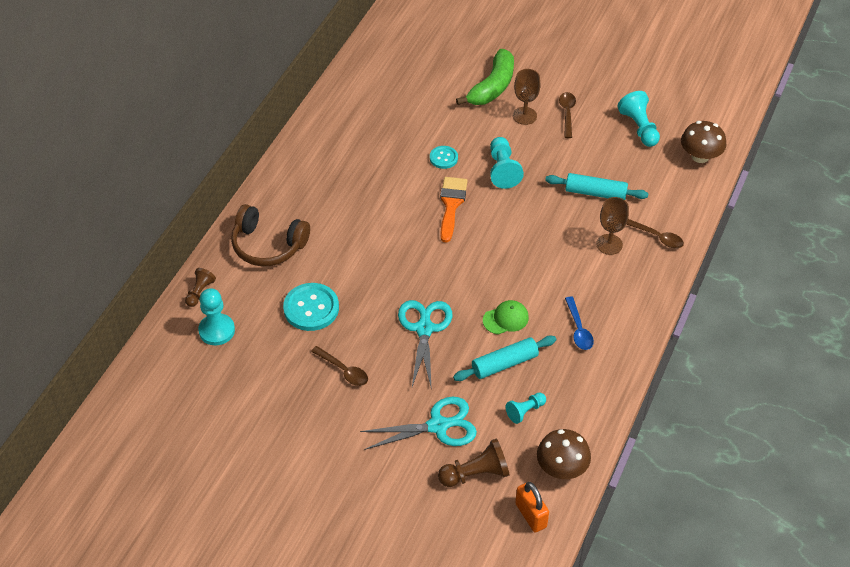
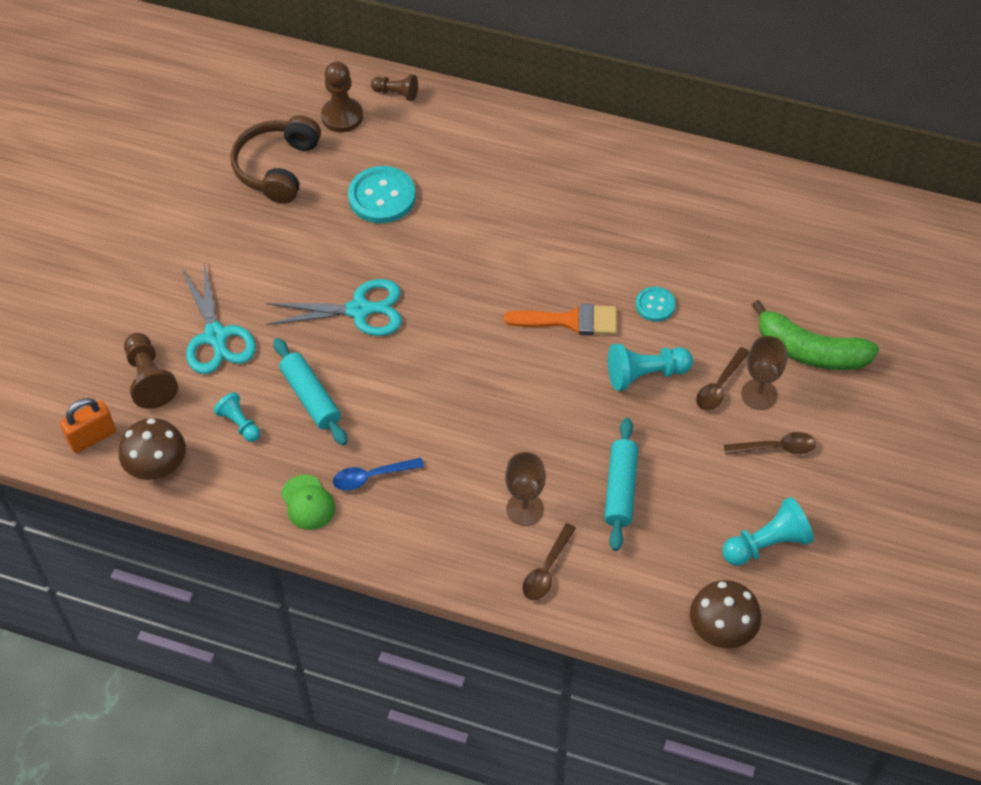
camera: 85 degrees right, 5 degrees up
(217, 330) = (342, 116): turquoise pawn -> brown pawn
(268, 245) = (475, 143): brown headphones -> brown headphones (277, 168)
(343, 370) = (292, 238): brown spoon -> brown spoon (720, 386)
(506, 319) = (382, 394): green cap -> green cap (308, 502)

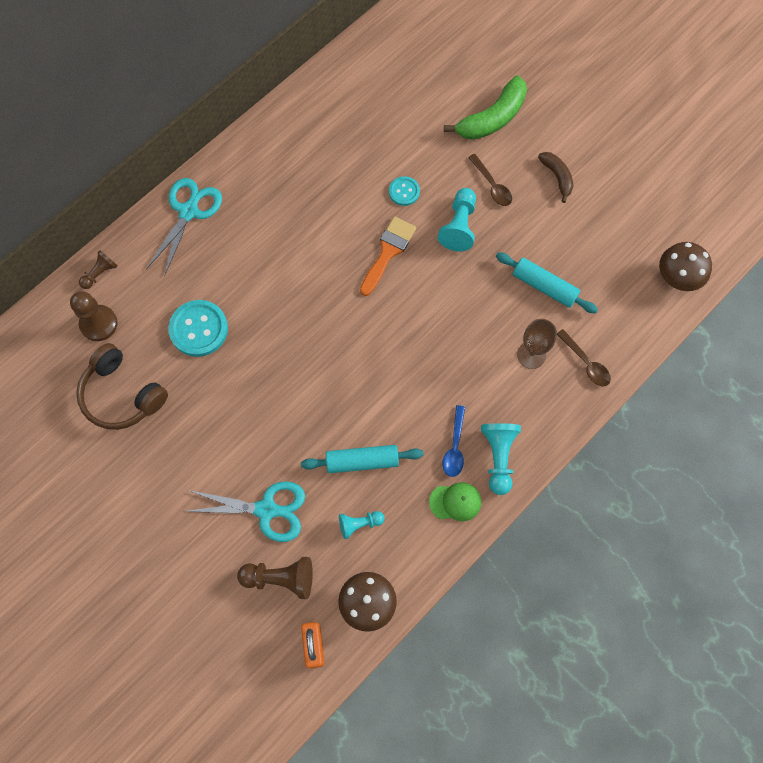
camera: 65 degrees left, 15 degrees up
(359, 310) = (299, 392): turquoise scissors -> turquoise scissors (188, 212)
(759, 394) = (511, 166): brown goblet -> none
(767, 544) = (627, 219): turquoise pawn -> turquoise pawn (498, 457)
(776, 448) = (557, 177): brown spoon -> brown banana

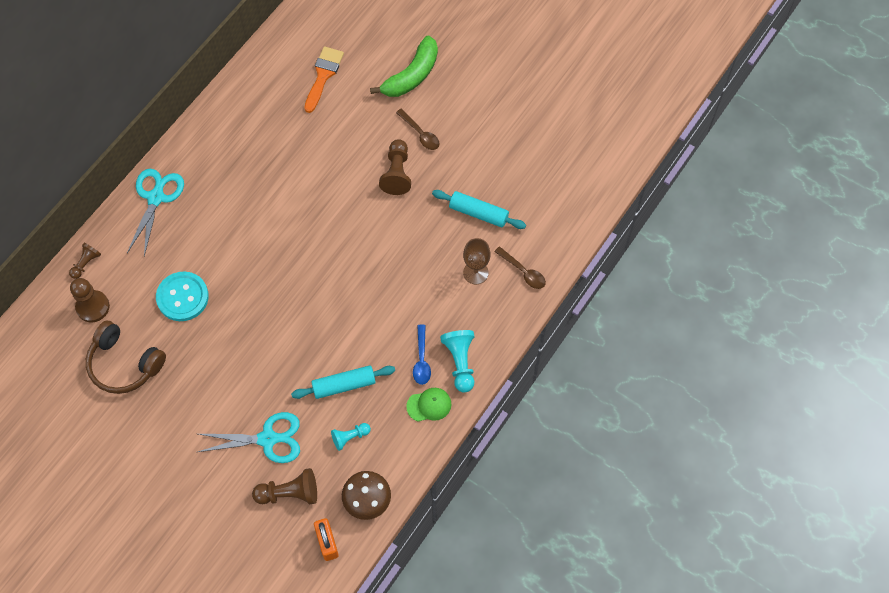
camera: 10 degrees left, 5 degrees down
(388, 252) = (338, 205): orange brush -> orange brush (323, 75)
(404, 192) = (344, 151): turquoise button -> none
(459, 226) = (397, 173): turquoise pawn -> brown pawn
(557, 177) = (476, 118): brown banana -> none
(677, 277) = (591, 187): brown mushroom -> none

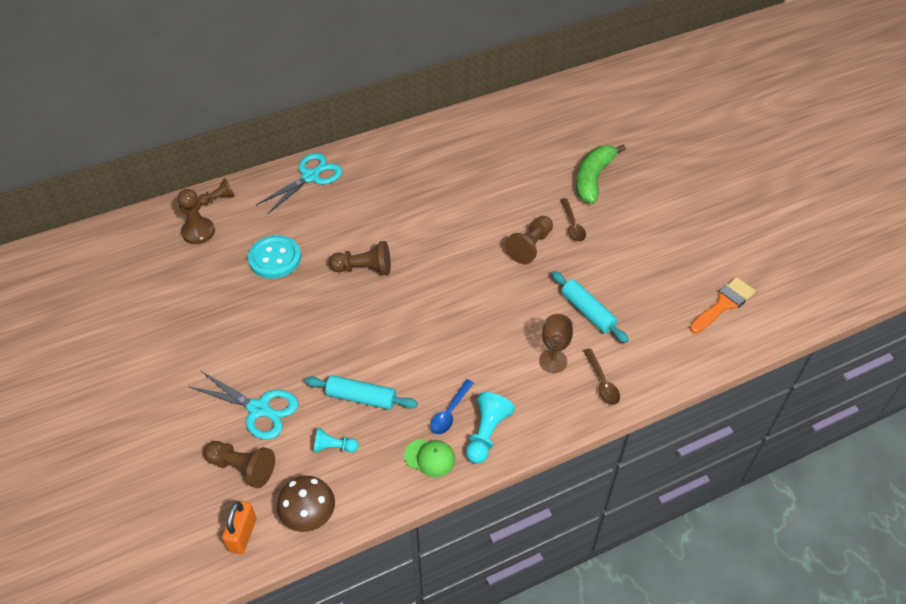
camera: 30 degrees right, 15 degrees down
(124, 364) = (188, 286): brown headphones -> none
(268, 267) = (364, 268): none -> brown pawn
(323, 75) = (514, 148): orange brush -> orange brush (723, 304)
(412, 75) = (593, 179): green banana -> green banana turned 135 degrees clockwise

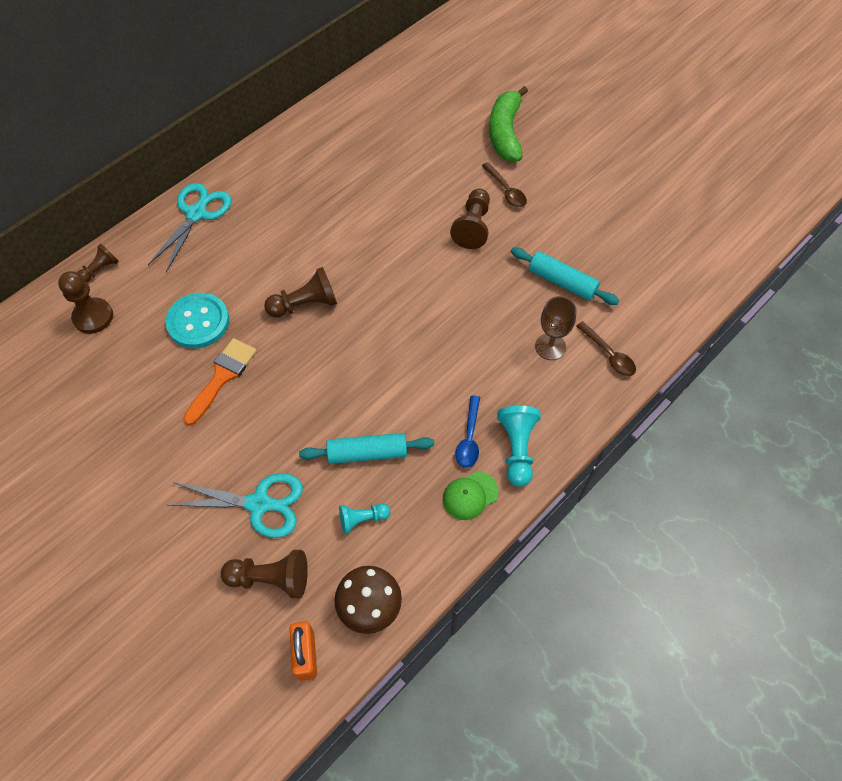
camera: 20 degrees left, 10 degrees up
(430, 457) = (470, 495): green cap -> green cap turned 150 degrees clockwise
(723, 304) = (690, 233): orange brush -> orange brush (222, 376)

